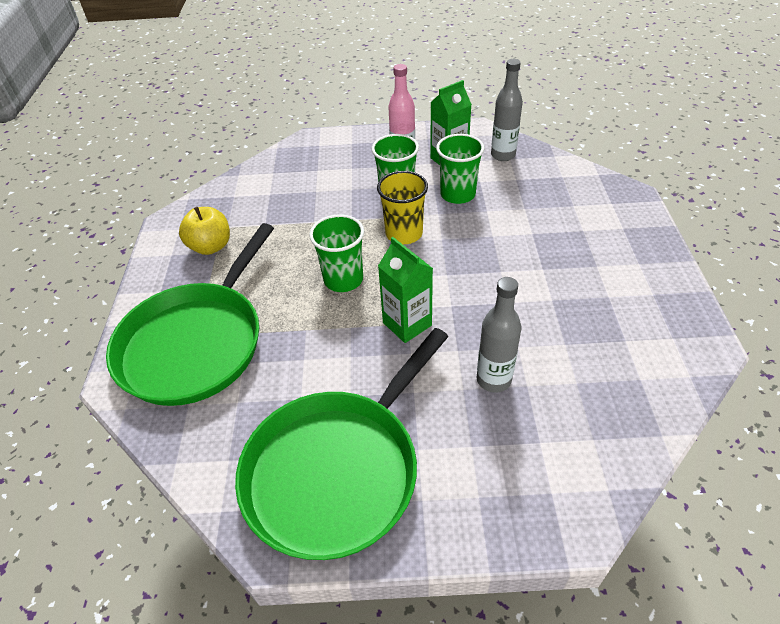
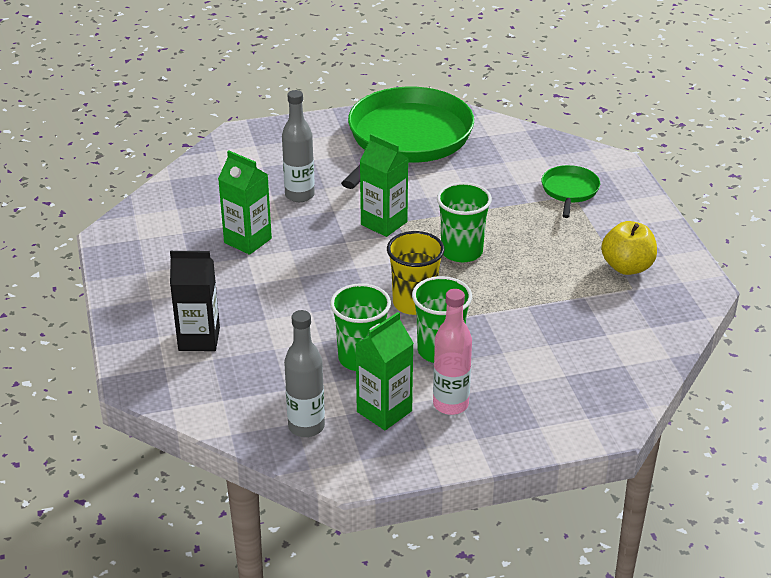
camera: 165 degrees right, 10 degrees down
(196, 343) = (569, 191): green pan -> green pan, size x0.44
(552, 319) = (247, 240): none -> green carton
(587, 222) = (199, 339): none -> black carton

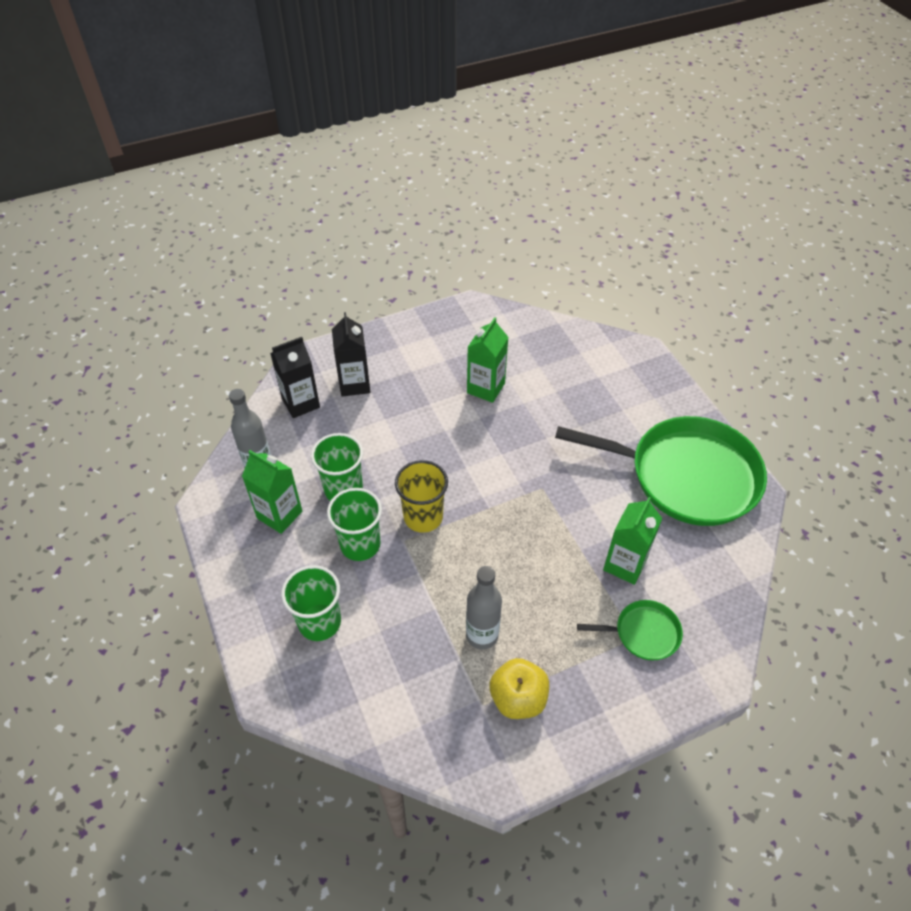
camera: 80 degrees right, 15 degrees up
(212, 386) = (301, 403): none -> black carton
(299, 195) = (562, 410): grey bottle -> grey bottle (482, 635)
(384, 223) = (537, 477): green carton -> green carton (625, 564)
(450, 404) = (291, 560): pink bottle -> none
(461, 252) = (508, 544): green cup -> green cup (319, 622)

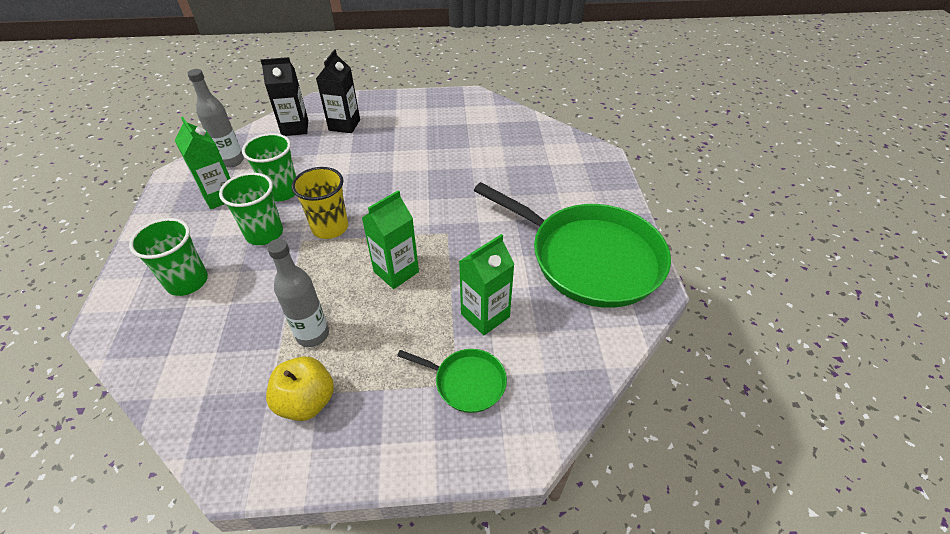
camera: 20 degrees right, 5 degrees down
(486, 388) = (446, 150): green carton -> green carton (396, 272)

